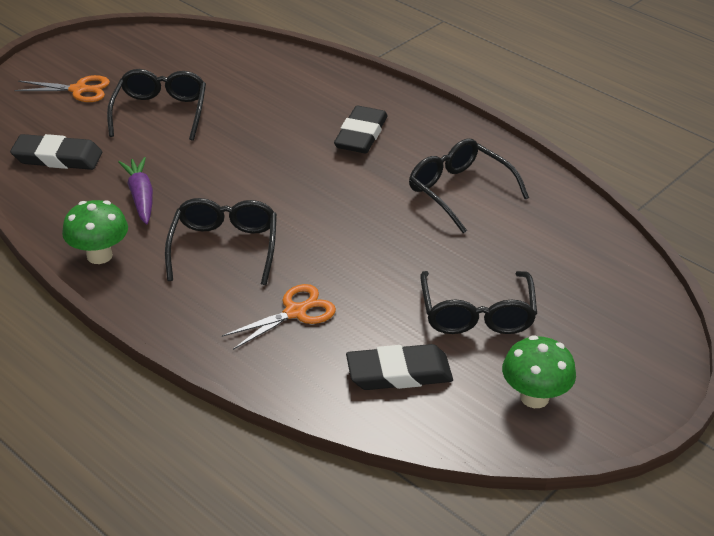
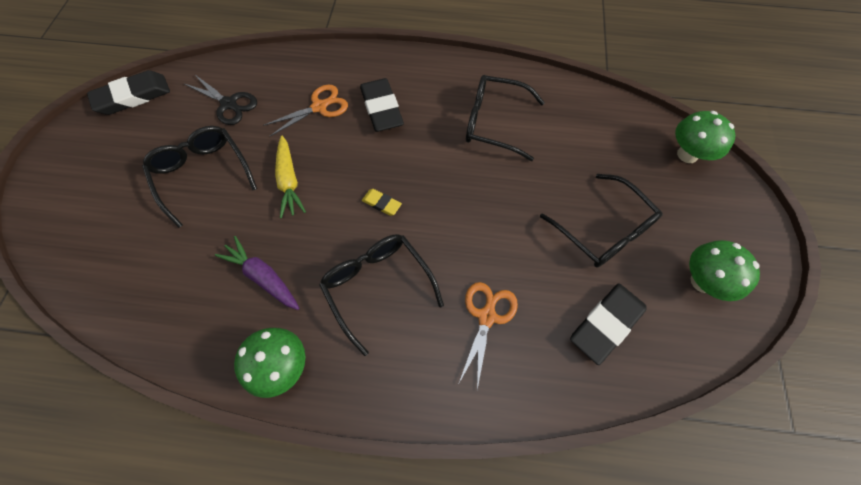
camera: 35 degrees left, 25 degrees up
(57, 157) = (150, 279): black eraser -> black eraser (133, 96)
(79, 90) = (106, 191): orange scissors -> orange scissors (319, 107)
(225, 147) = (289, 181): none -> yellow carrot
(229, 75) = (229, 104): none -> black scissors
(287, 198) = (381, 203): none -> yellow eraser
(643, 306) = (687, 154): none -> green mushroom

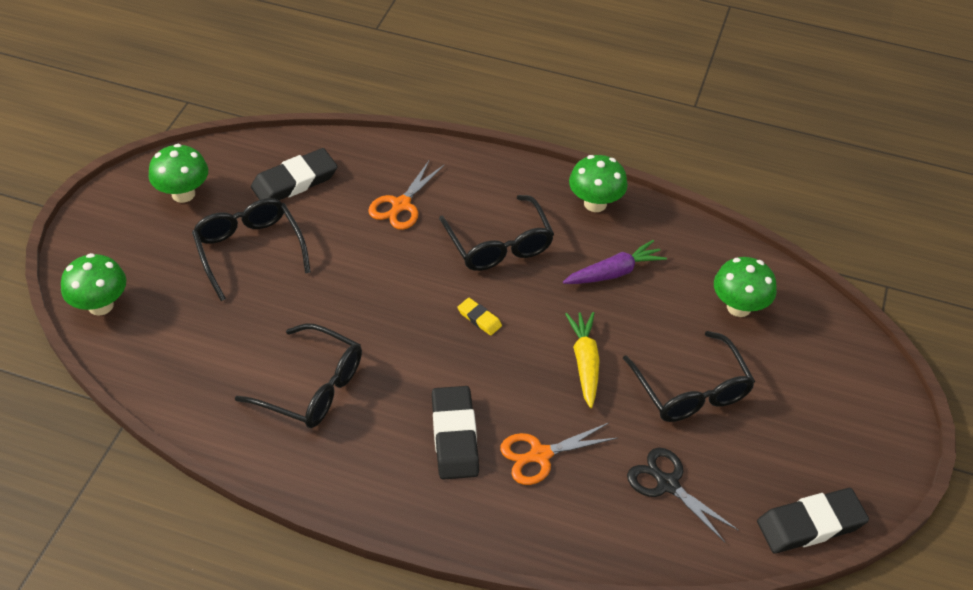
camera: 170 degrees left, 15 degrees down
(146, 262) = (739, 307): none -> green mushroom
(263, 277) = (613, 272): purple carrot -> purple carrot turned 75 degrees counterclockwise

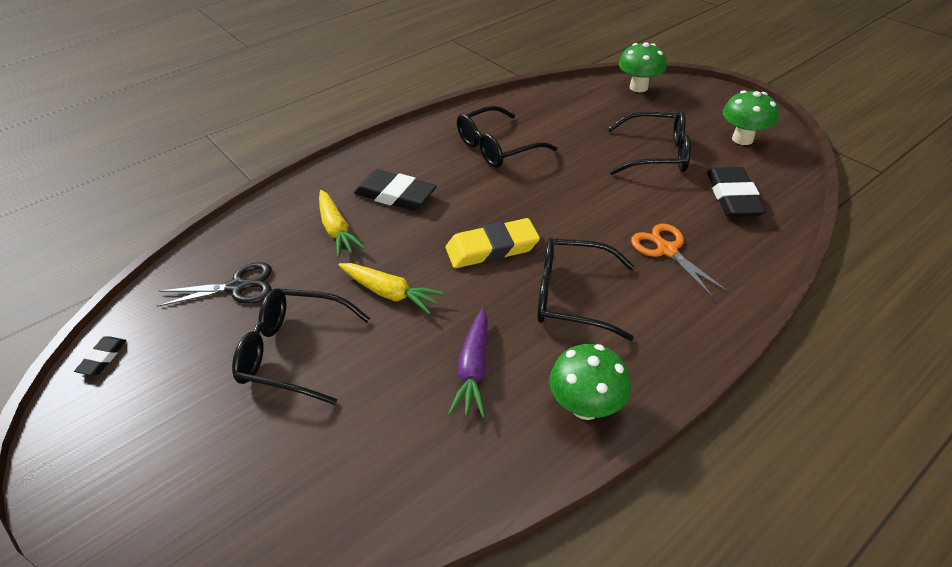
camera: 125 degrees right, 5 degrees down
(479, 318) = (492, 248): yellow eraser -> yellow eraser, size x1.99
(540, 455) = (337, 229): orange scissors -> yellow carrot
(739, 307) = (340, 459): green mushroom -> none
(810, 524) = (102, 358): black eraser -> black eraser, size x0.50

